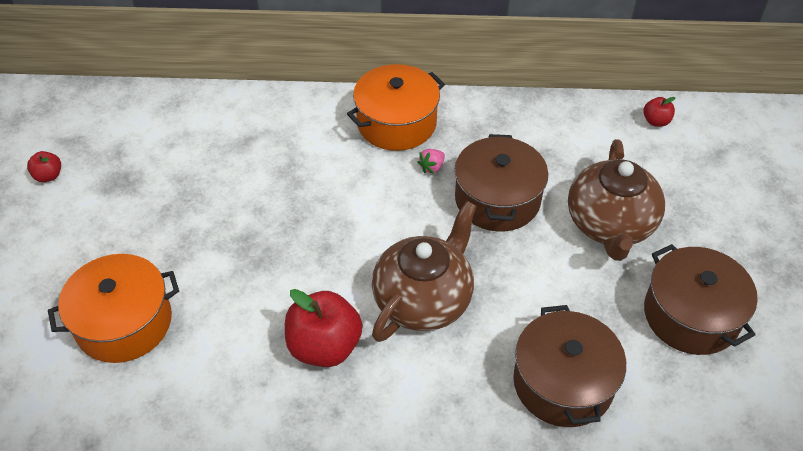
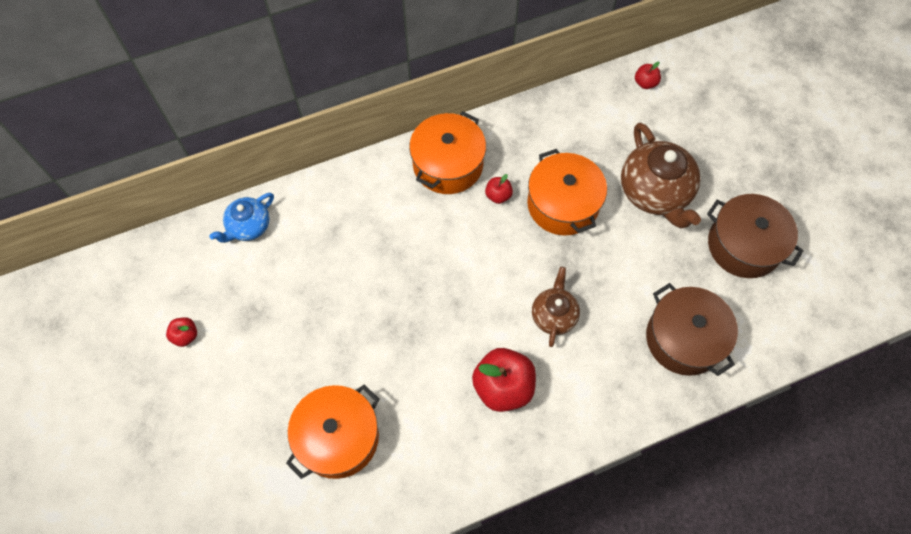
camera: 25 degrees left, 15 degrees up
(169, 108) = (248, 227): none -> blue teapot
(424, 299) = (554, 315): brown teapot -> brown teapot, size x0.58
(432, 167) = (498, 195): pink strawberry -> red apple
(497, 199) = (563, 204): brown pot -> orange pot

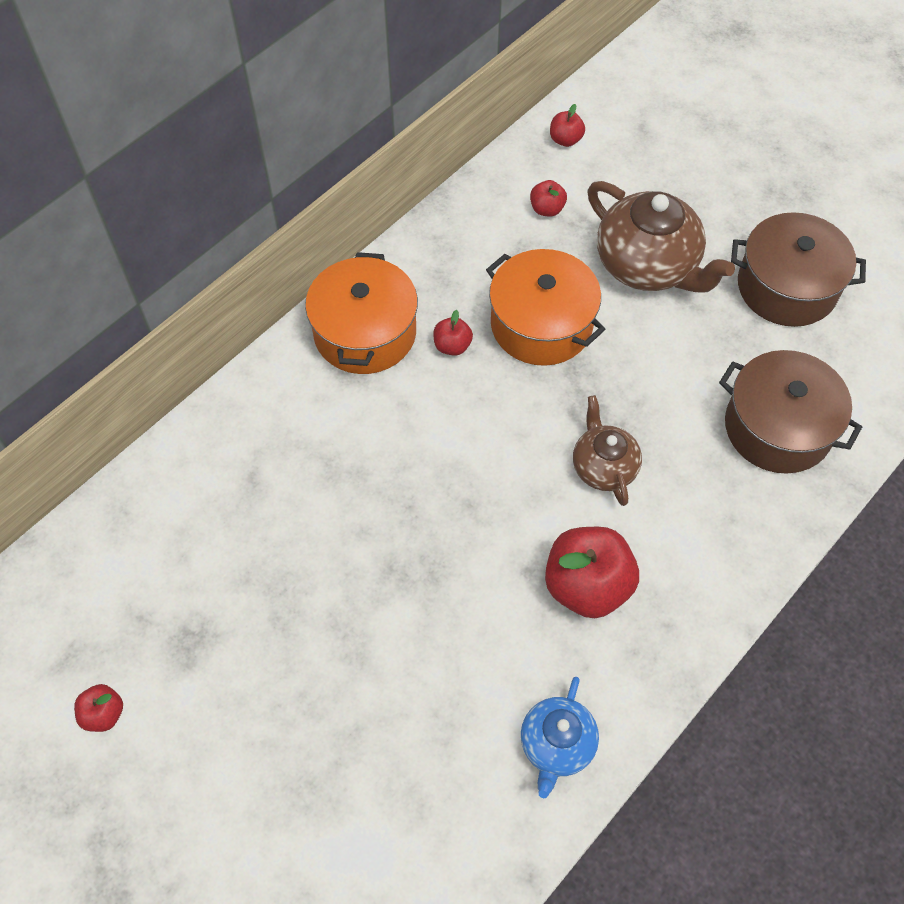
camera: 25 degrees left, 5 degrees down
(248, 227) = (124, 524): blue teapot -> blue teapot (556, 745)
(338, 437) = (400, 754): orange pot -> none
(607, 127) = (547, 209): none -> red apple

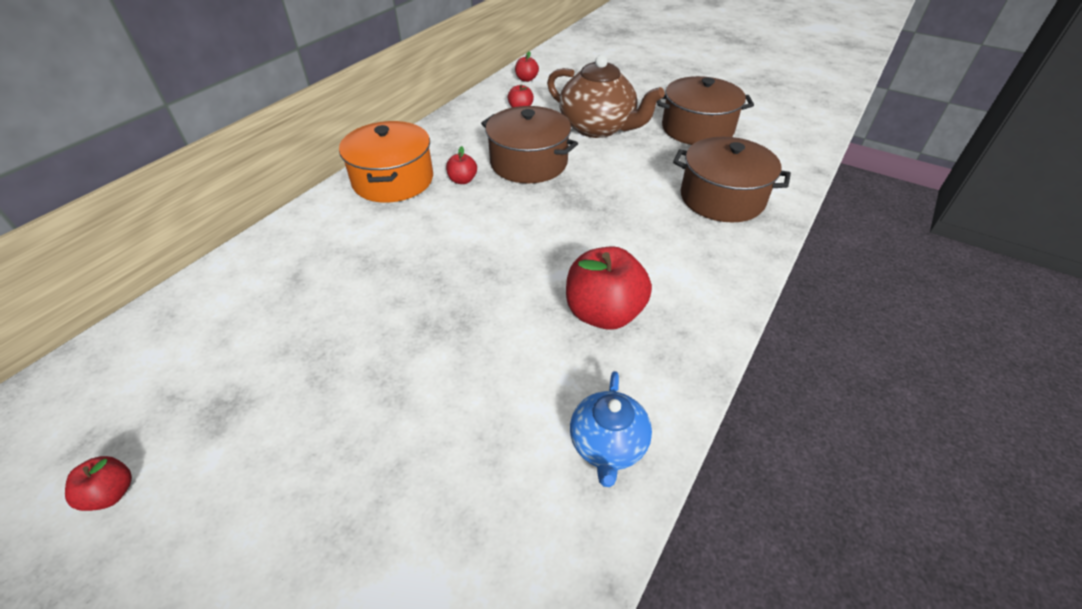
camera: 10 degrees left, 15 degrees down
(541, 324) = (529, 162): orange pot -> brown pot
(603, 466) = (596, 235): brown teapot -> none

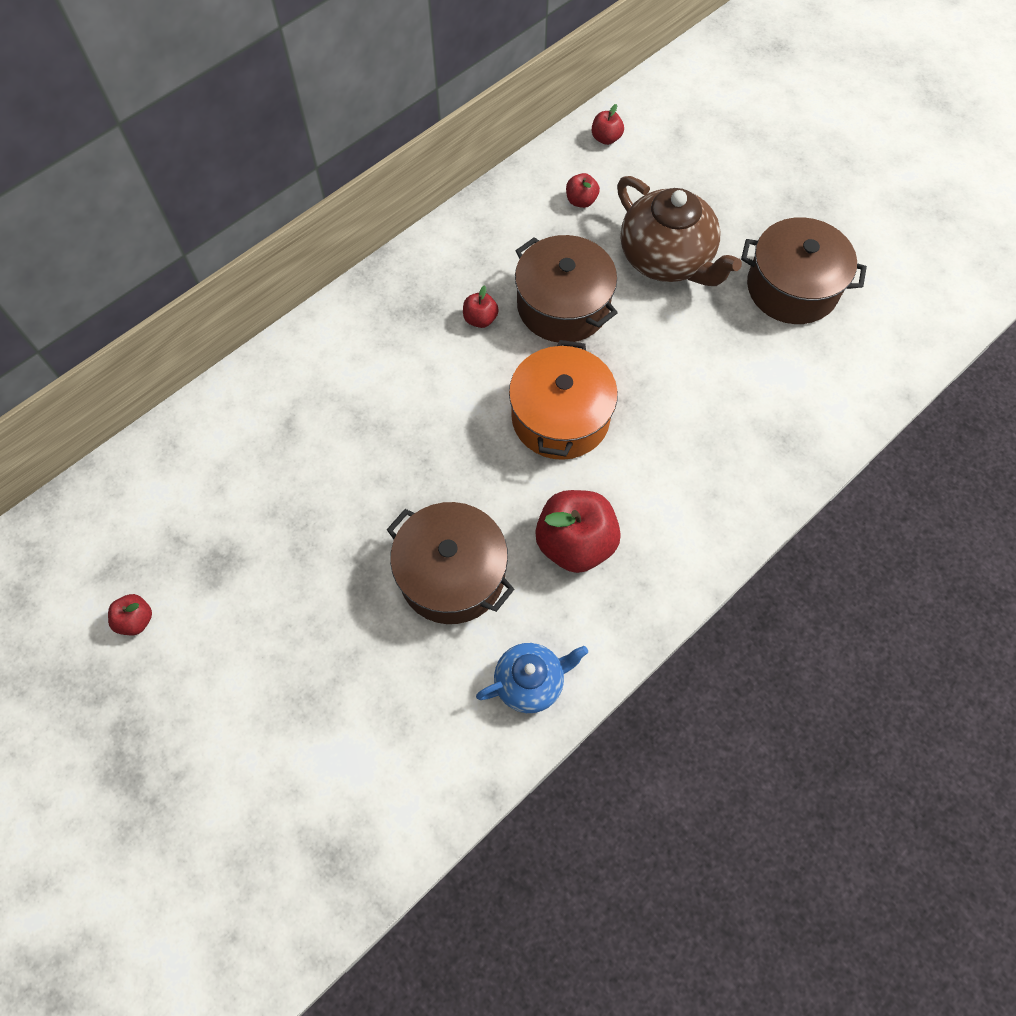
camera: 15 degrees right, 20 degrees up
(393, 180) = (403, 301): orange pot -> orange pot (560, 417)
(608, 445) = (530, 682): blue teapot -> blue teapot turned 135 degrees counterclockwise
(722, 198) = (766, 415): brown pot -> brown pot (452, 574)

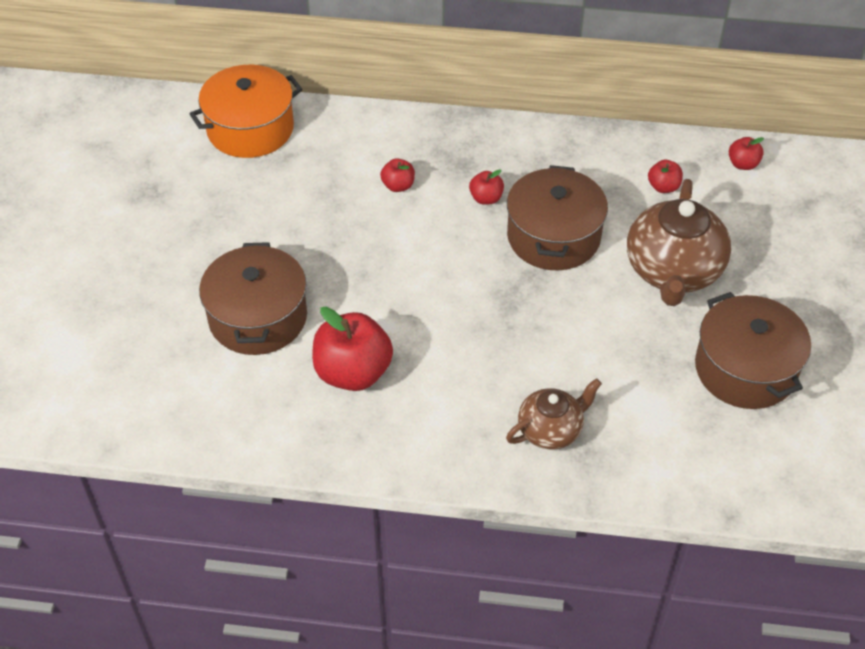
camera: 50 degrees right, 15 degrees down
(136, 620) = (73, 181): red apple -> red apple (398, 186)
(530, 682) = (214, 416): blue teapot -> none
(560, 417) = (452, 297): orange pot -> orange pot (250, 129)
(746, 448) = (551, 430): none -> brown teapot

